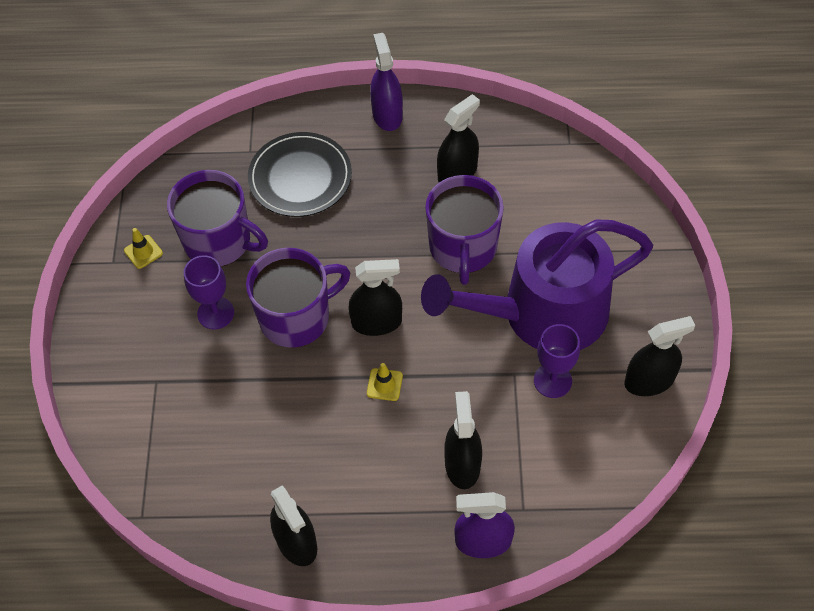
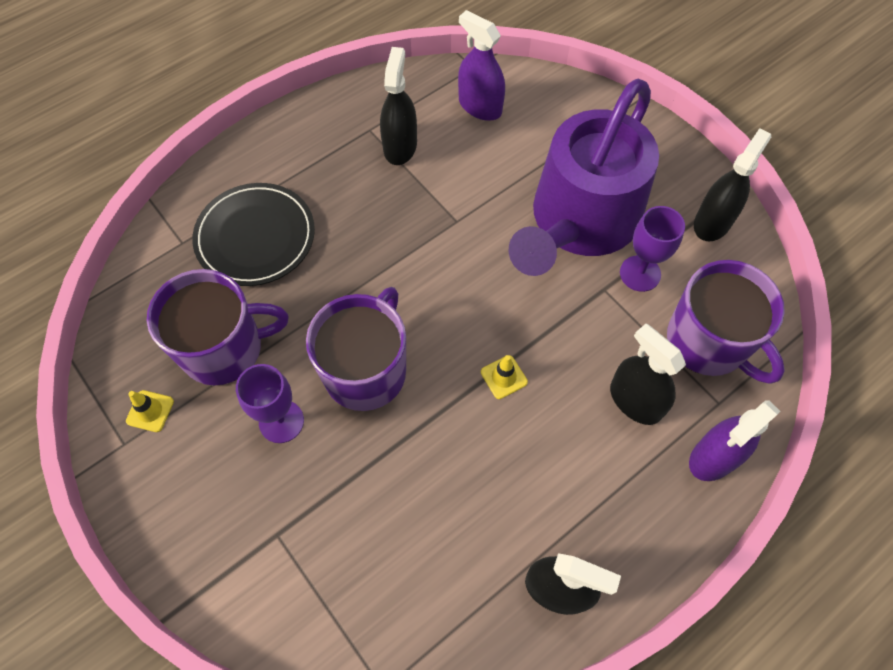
camera: 40 degrees left, 5 degrees up
(376, 322) = (446, 324): black spray bottle -> none
(387, 115) = (290, 132): purple spray bottle -> purple spray bottle (480, 106)
(463, 248) = (463, 208): purple mug -> purple mug (708, 342)

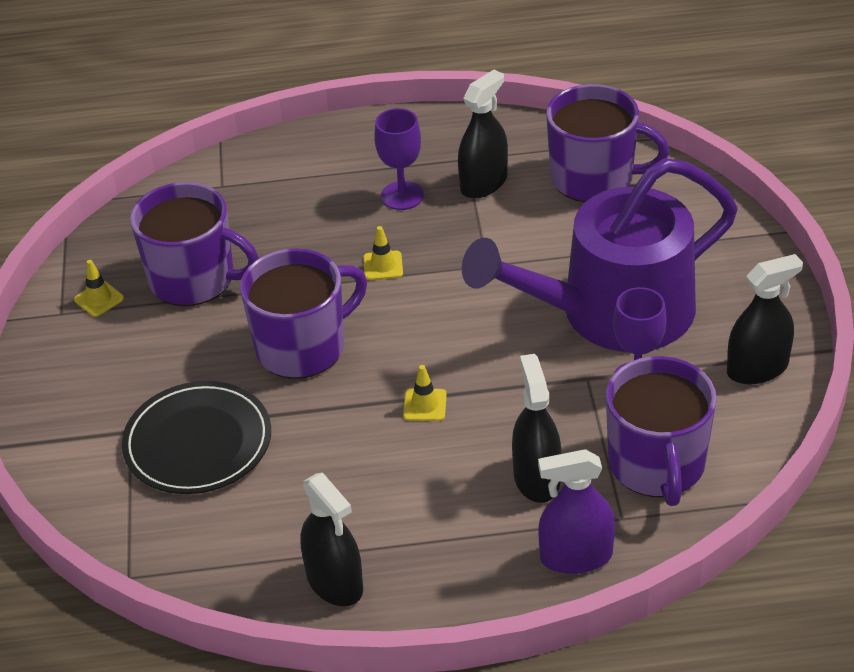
camera: 35 degrees right, 20 degrees down
(255, 237) = (288, 206): black plate -> black plate (198, 442)
(281, 421) = (199, 353): purple goblet -> purple goblet (402, 196)
(376, 260) = (383, 266): none -> yellow traffic cone
(480, 106) = (594, 178): purple spray bottle -> purple mug

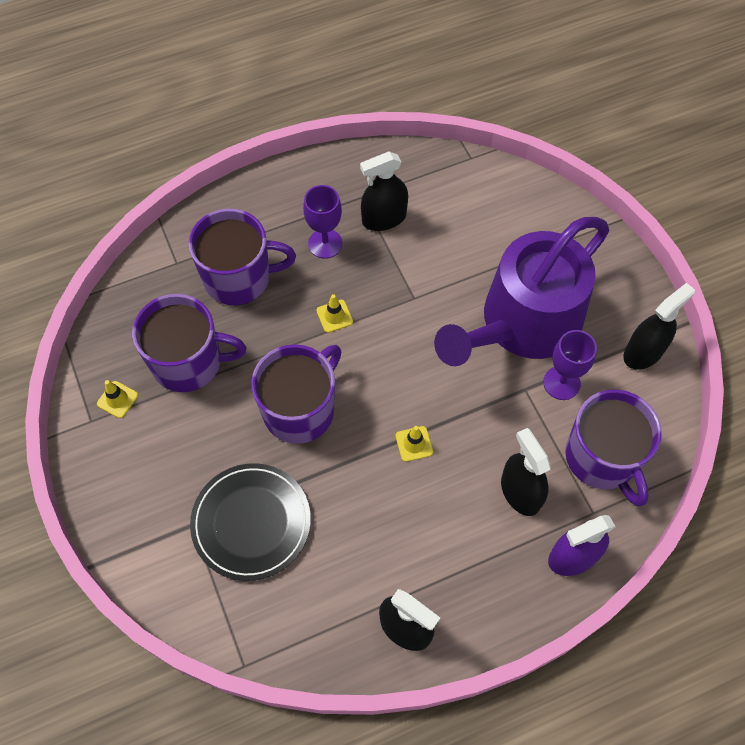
camera: 20 degrees left, 20 degrees up
(483, 183) = (384, 218): black spray bottle -> black spray bottle turned 135 degrees counterclockwise
(594, 178) = (466, 197): purple mug -> purple mug (239, 278)

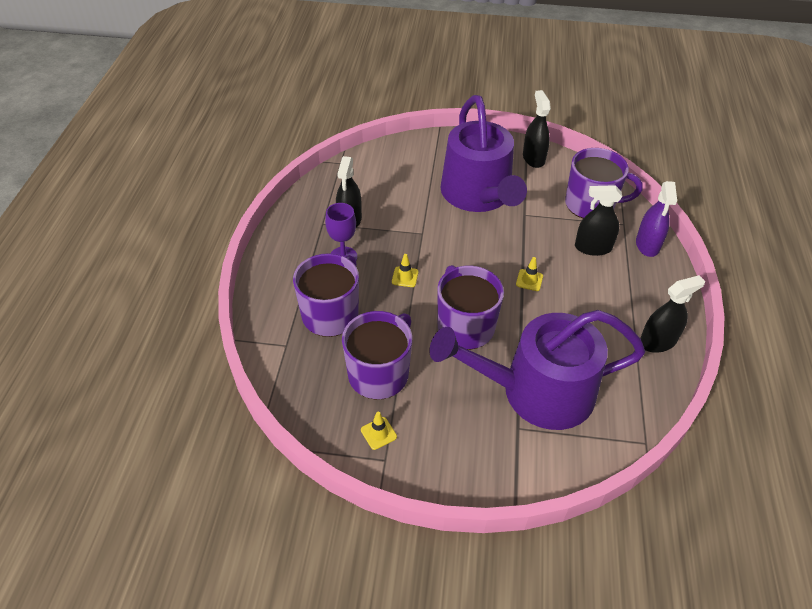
camera: 60 degrees left, 15 degrees down
(251, 522) = (536, 391): black plate -> purple watering can
(561, 383) = (531, 198): purple goblet -> none

